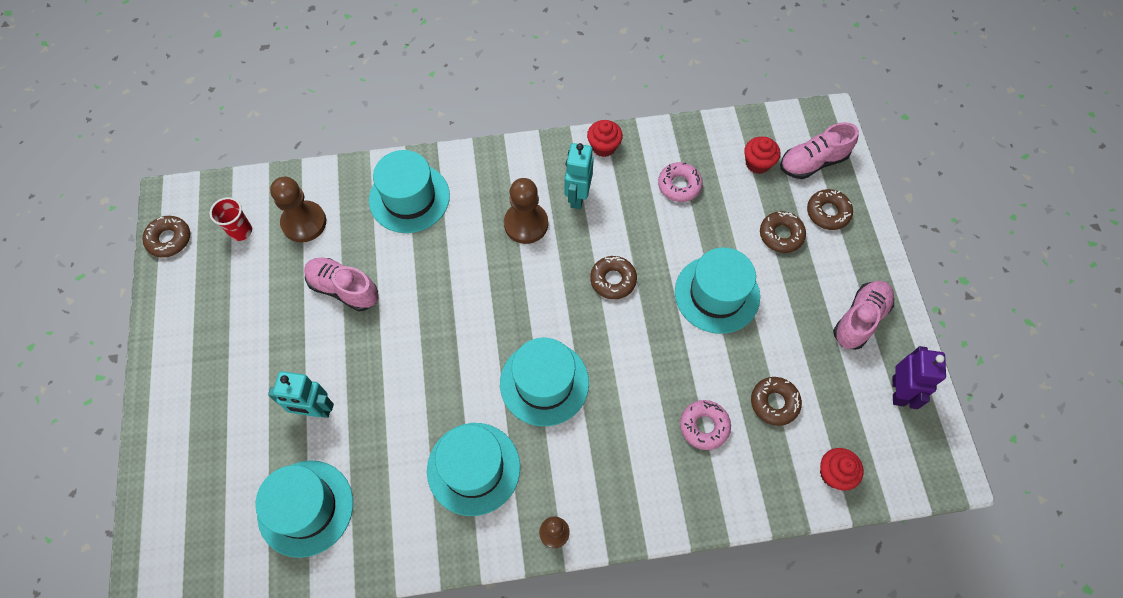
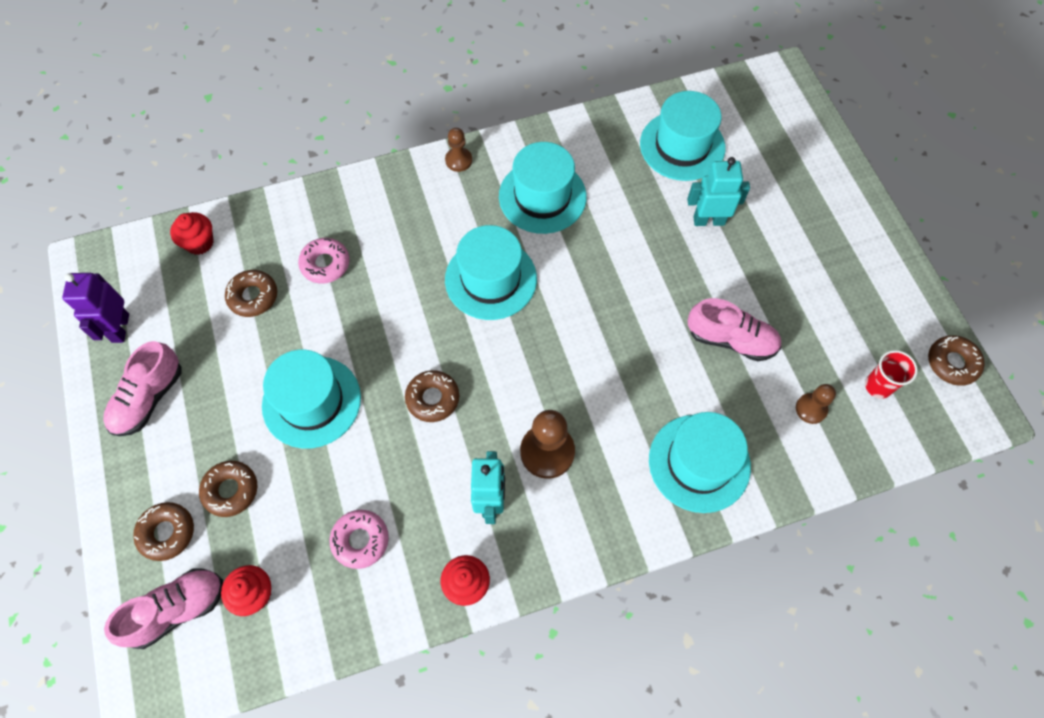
camera: 170 degrees right, 0 degrees up
(304, 222) = (811, 409): brown pawn -> brown pawn, size x0.58

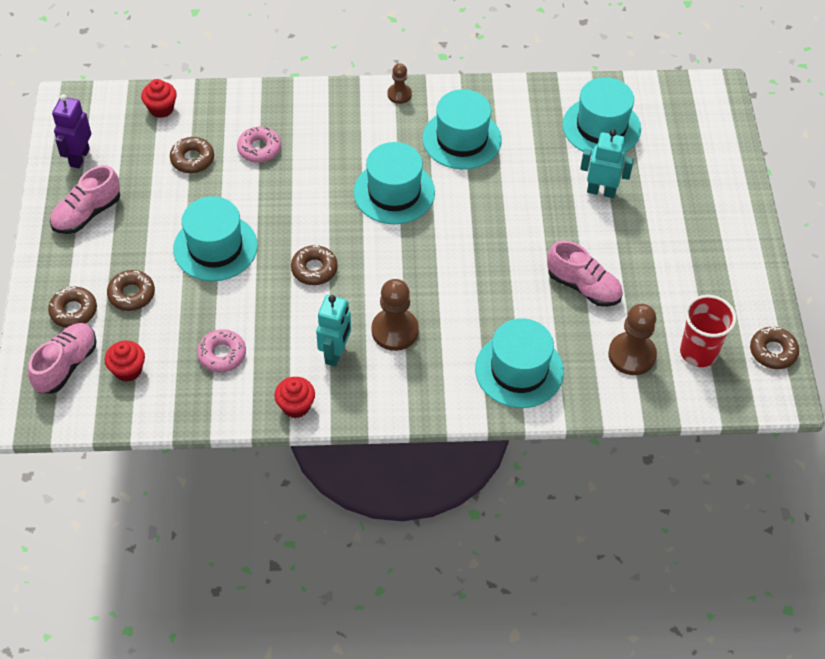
camera: 15 degrees right, 10 degrees down
(177, 610) = (66, 365): pink shoe -> pink shoe turned 45 degrees counterclockwise
(811, 409) = (631, 355): brown pawn -> brown pawn, size x1.72
(878, 386) = (698, 352): red cup -> red cup, size x1.52

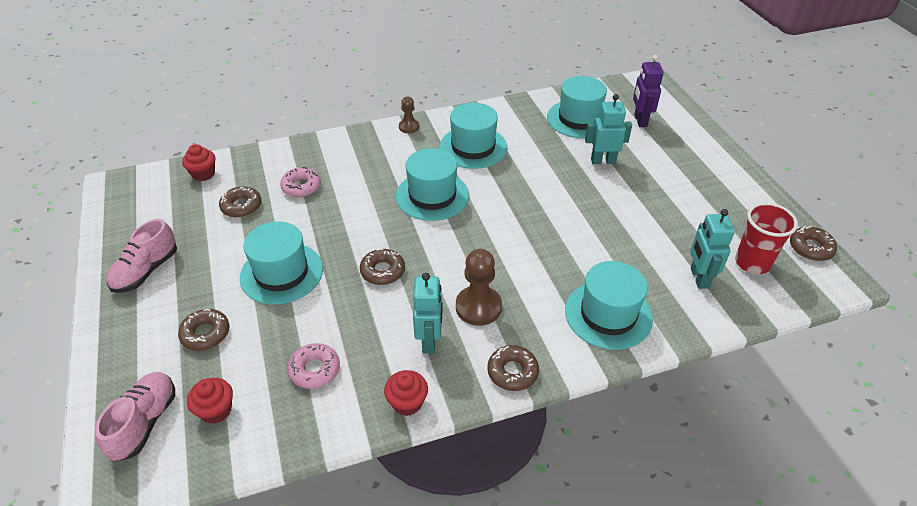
camera: 15 degrees left, 10 degrees down
(73, 311) = (145, 364): brown donut -> brown donut (512, 372)
(79, 157) = (131, 226): purple robot -> purple robot (640, 120)
(583, 287) = (627, 233): pink shoe -> none
(631, 355) = (698, 278): brown pawn -> turquoise robot

